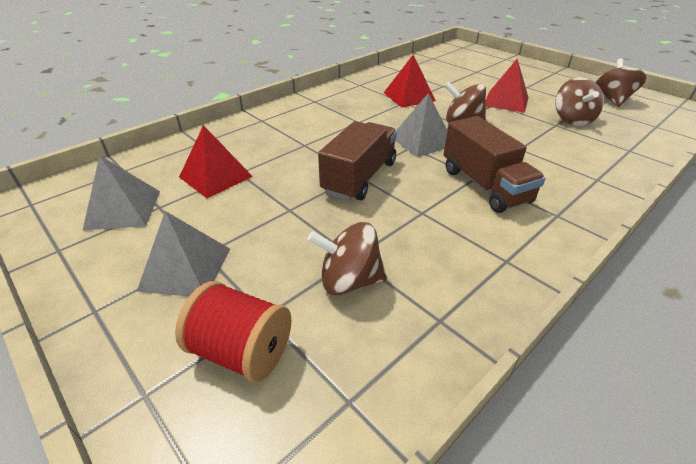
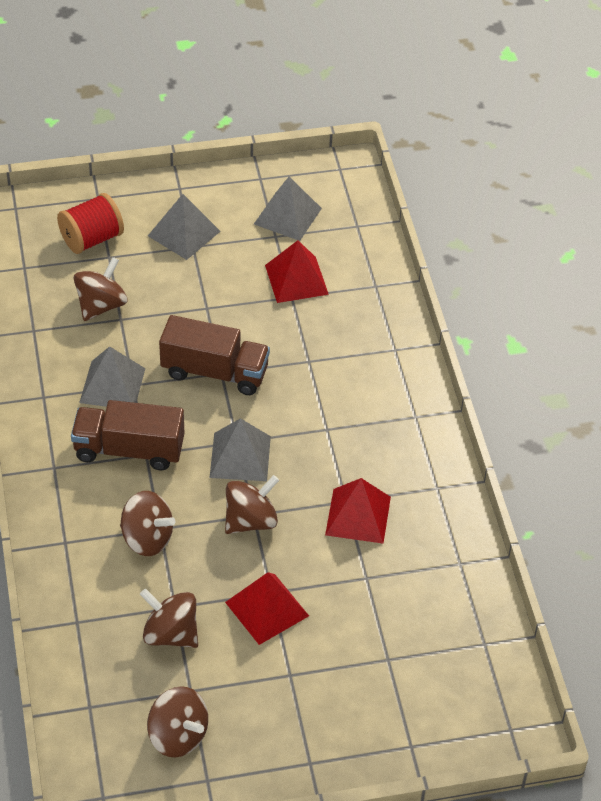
camera: 120 degrees right, 10 degrees up
(360, 177) = (215, 372): brown truck -> brown truck turned 45 degrees counterclockwise
(438, 223) = (112, 385): none -> grey pyramid
(535, 149) = (147, 538): none -> brown spinning top

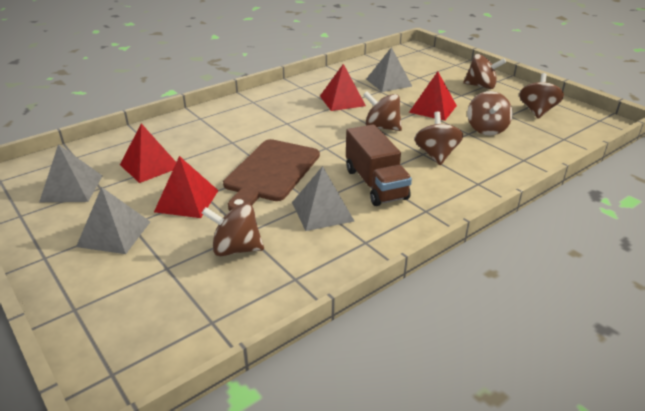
camera: 115 degrees left, 15 degrees down
(91, 239) = (145, 288): red spool -> none
(204, 292) = (187, 201): none -> red pyramid
(215, 372) = (271, 172): brown truck -> brown cutting board
(240, 456) = (337, 143): grey pyramid -> grey pyramid (388, 82)
(303, 723) = (481, 86): none -> brown spinning top

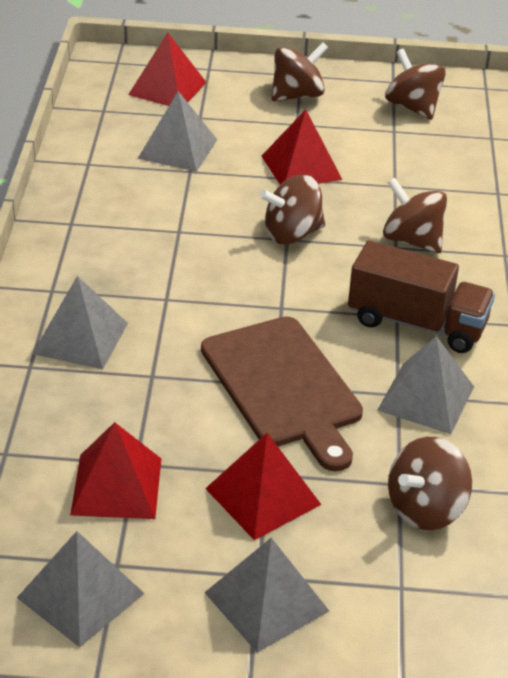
camera: 50 degrees left, 5 degrees up
(232, 119) = (80, 338): none -> grey pyramid
(342, 101) = (172, 216): red pyramid -> red pyramid (167, 88)
(486, 129) = (403, 168): brown spinning top -> none

